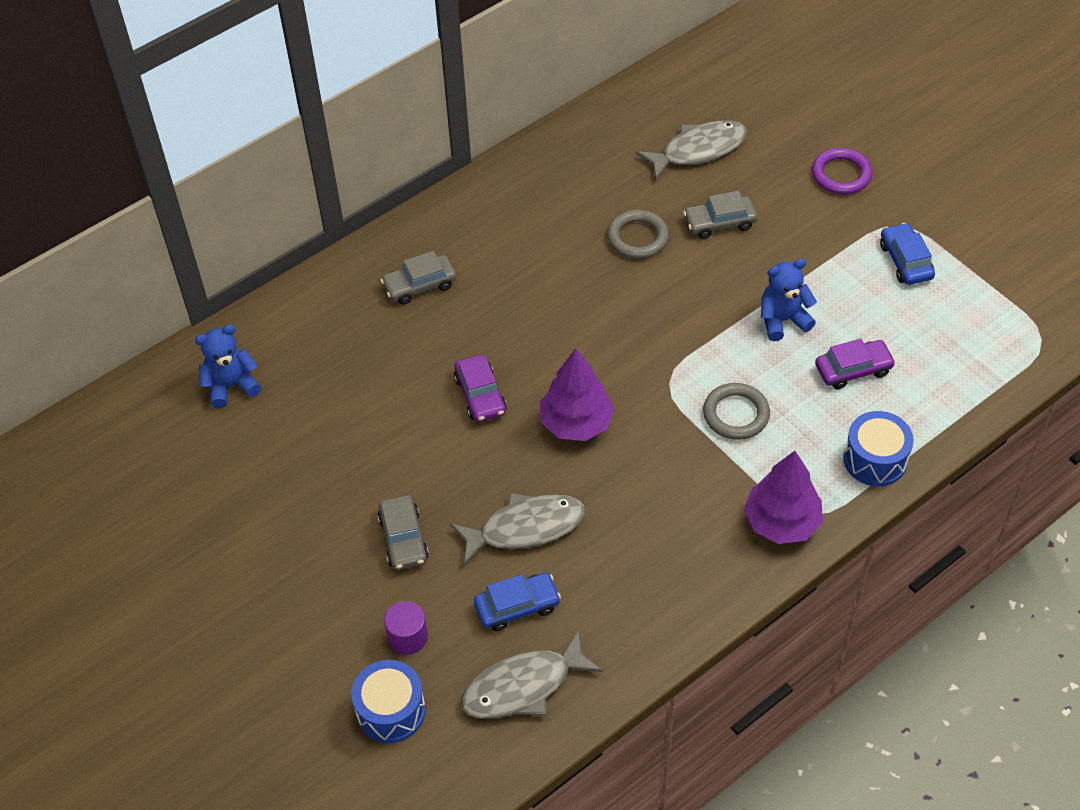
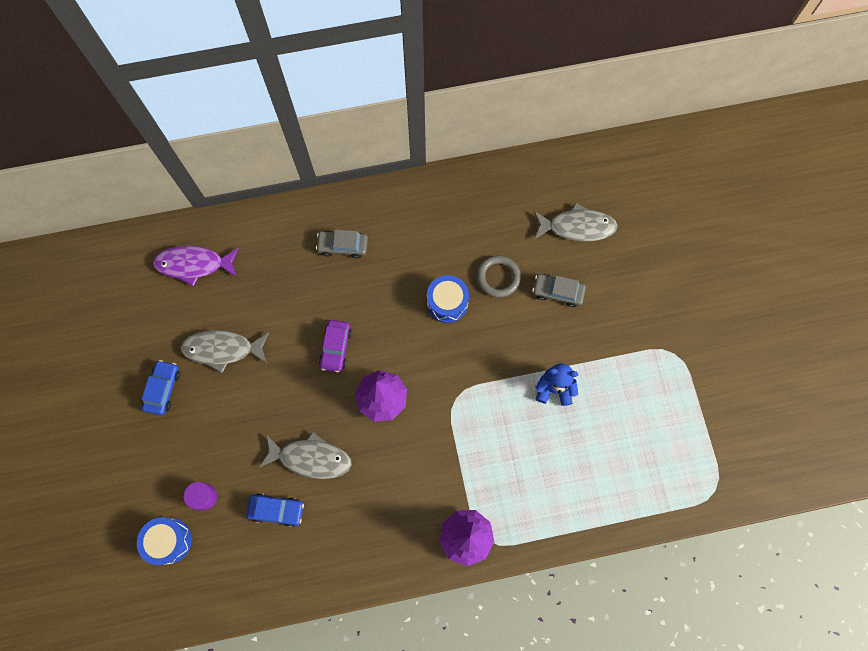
camera: 25 degrees right, 20 degrees up
(231, 386) = (194, 264): blue teddy bear -> purple fish
(403, 538) = (237, 427): grey car -> none
(523, 686) = (251, 566): grey fish -> grey fish (222, 349)
(736, 414) = (483, 444): grey ring -> none
(841, 174) = (660, 293): purple ring -> none
(853, 369) = (577, 449): purple car -> none
(875, 459) = (551, 523): blue drum -> blue drum (447, 303)
(905, 261) = (662, 383): blue car -> blue car (163, 389)

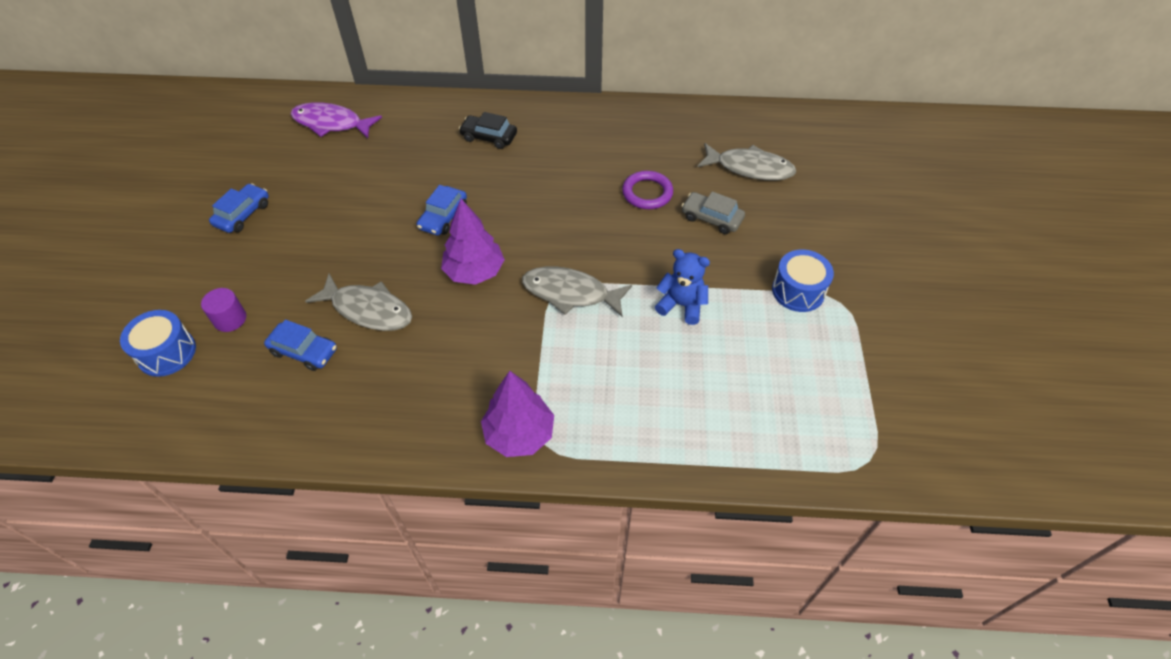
camera: 15 degrees right, 20 degrees down
(222, 349) = (323, 194): grey fish -> grey fish (570, 293)
(336, 348) = (443, 217): purple car -> blue car
(343, 246) = (489, 137): grey car -> black car
(447, 303) = (582, 203): blue drum -> blue drum (798, 291)
(498, 277) = (647, 193): grey ring -> purple ring

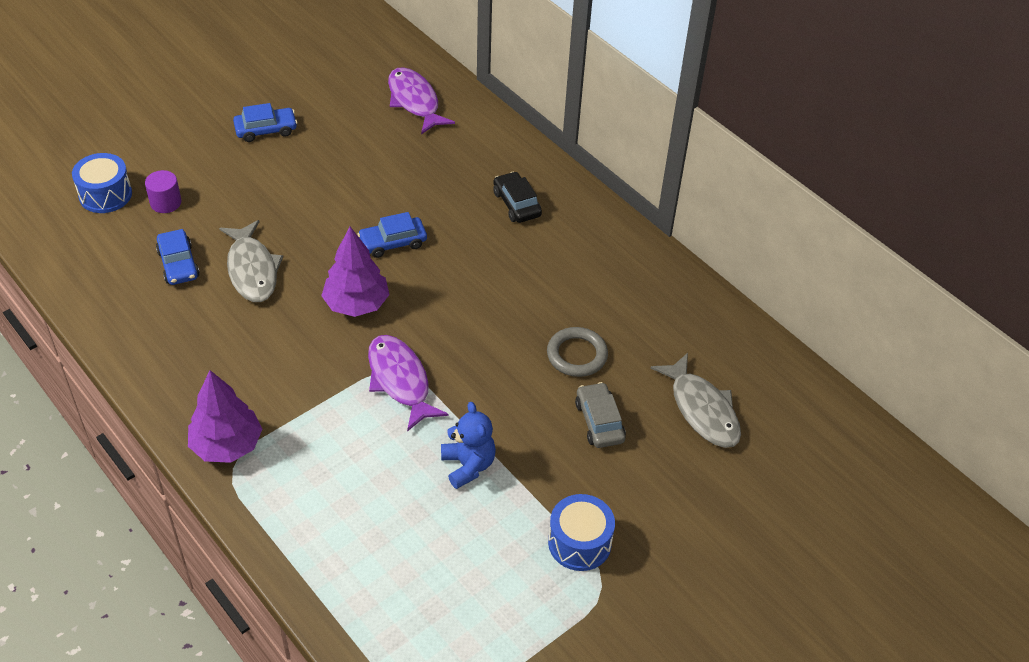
camera: 45 degrees right, 5 degrees down
(570, 293) = (400, 381): grey fish -> purple fish
(647, 193) = (577, 355): purple ring -> grey ring

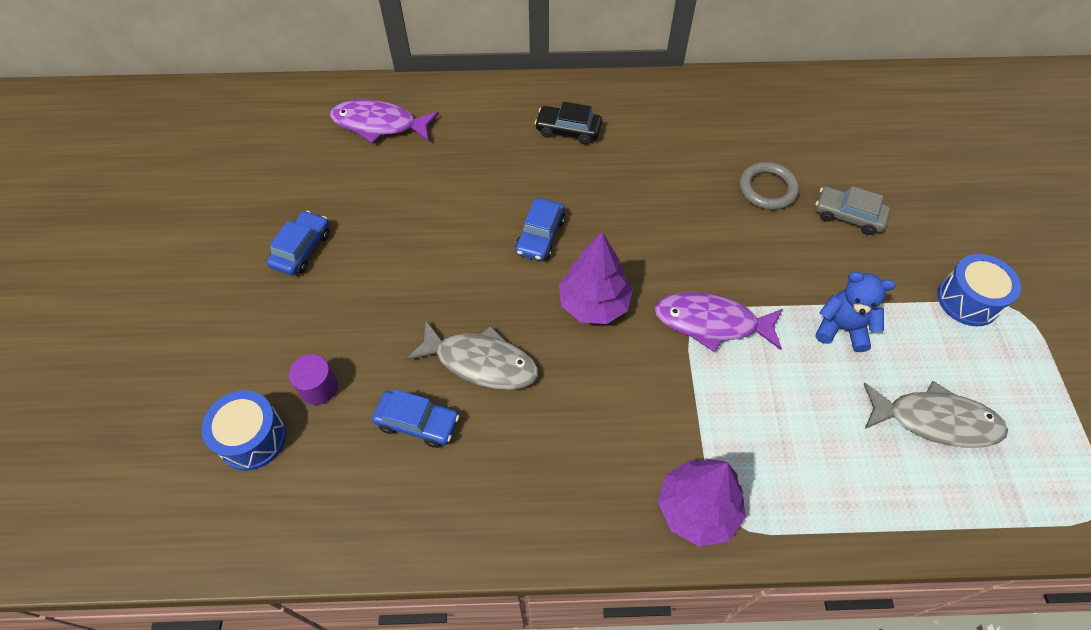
camera: 50 degrees left, 10 degrees up
(702, 410) = (875, 150): grey fish -> grey fish (935, 420)

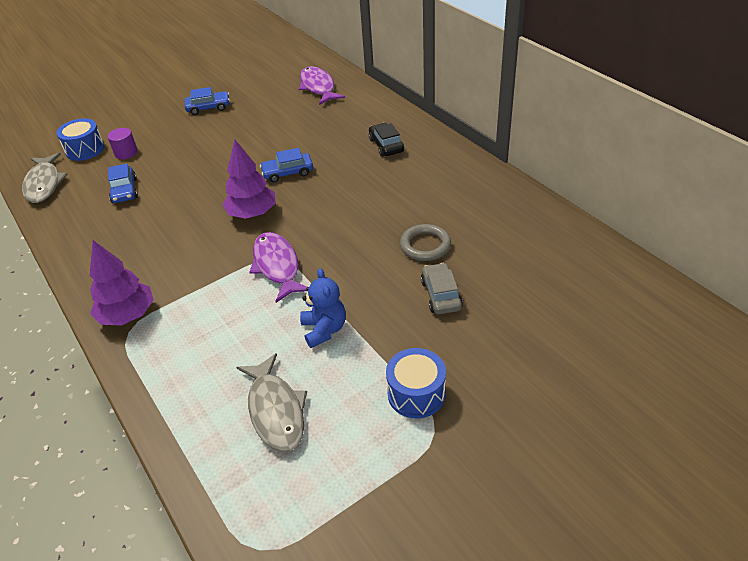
camera: 60 degrees right, 15 degrees down
(481, 362) = (178, 193): grey fish -> grey fish (44, 184)

